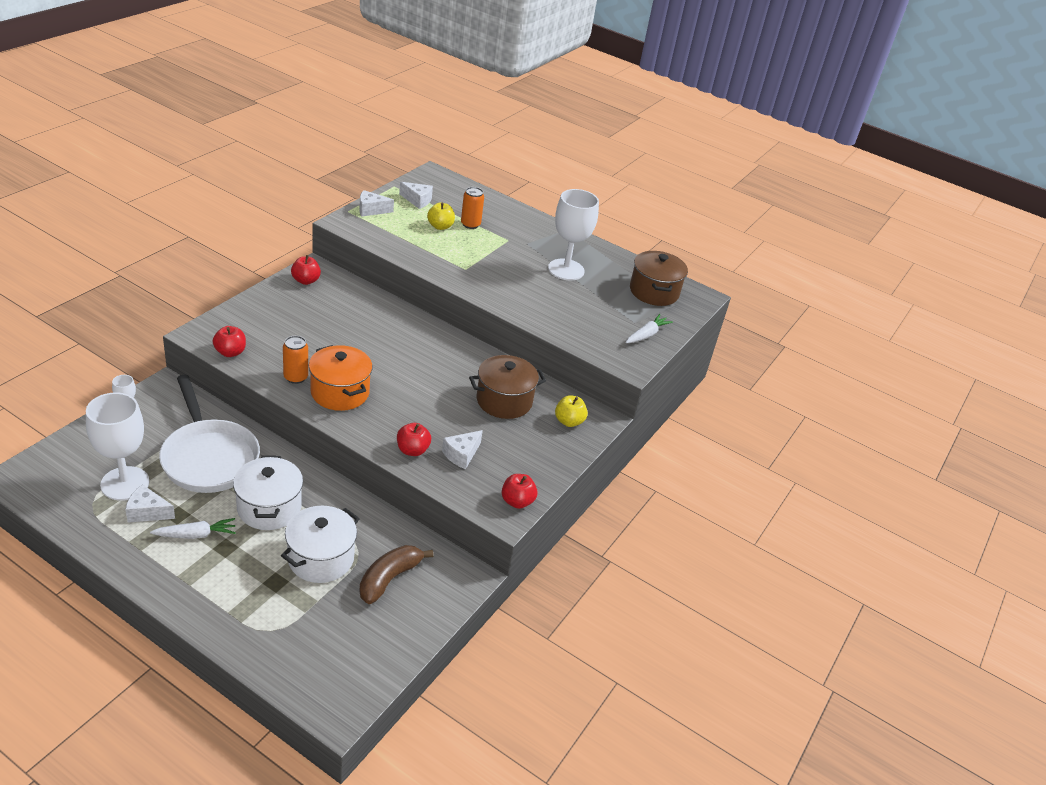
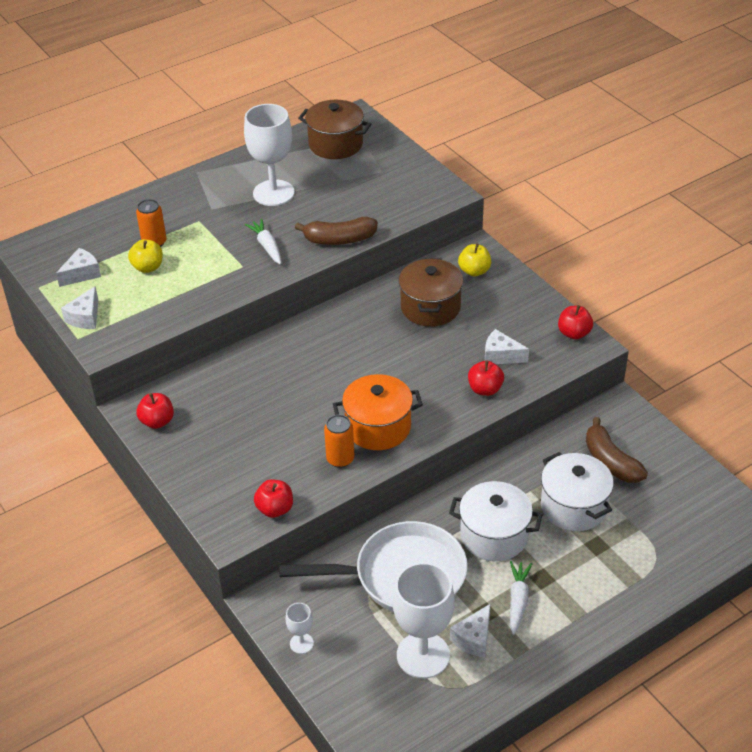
camera: 60 degrees left, 5 degrees up
(461, 454) = (501, 356): white cheese -> white cheese turned 135 degrees clockwise
(527, 312) = (339, 239): none -> brown banana
(646, 335) = (404, 170): white carrot -> white carrot (267, 246)

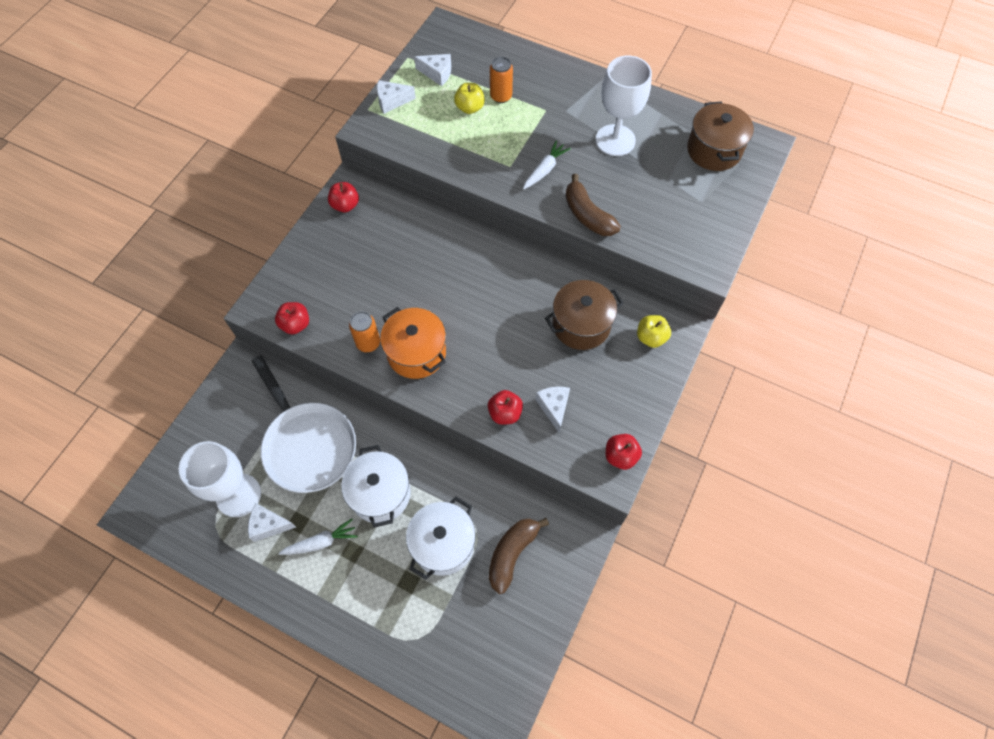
camera: 60 degrees right, 20 degrees up
(301, 643) = (216, 407): white goblet -> none

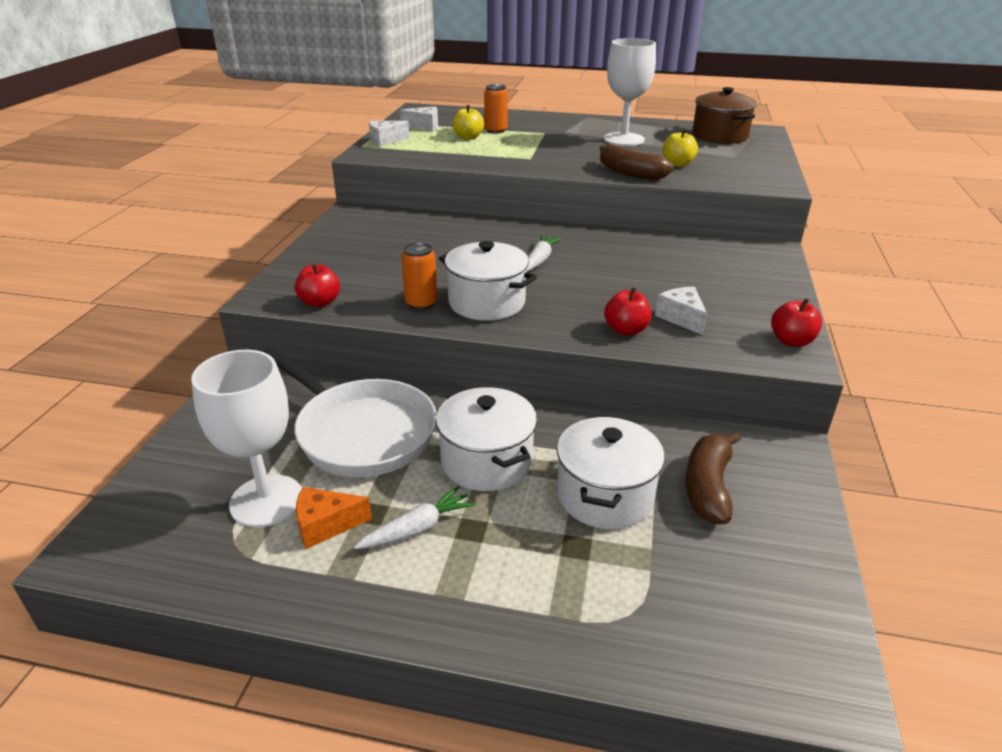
camera: 15 degrees left, 30 degrees down
(269, 525) = (326, 525): white cheese -> orange cheese
(345, 205) = (351, 223): red apple -> none
(416, 353) = (486, 303): orange pot -> white pot
(544, 170) = (567, 157): white carrot -> white carrot (539, 260)
(581, 325) = (666, 262): brown pot -> none
(651, 337) = (748, 260): yellow apple -> yellow apple (677, 164)

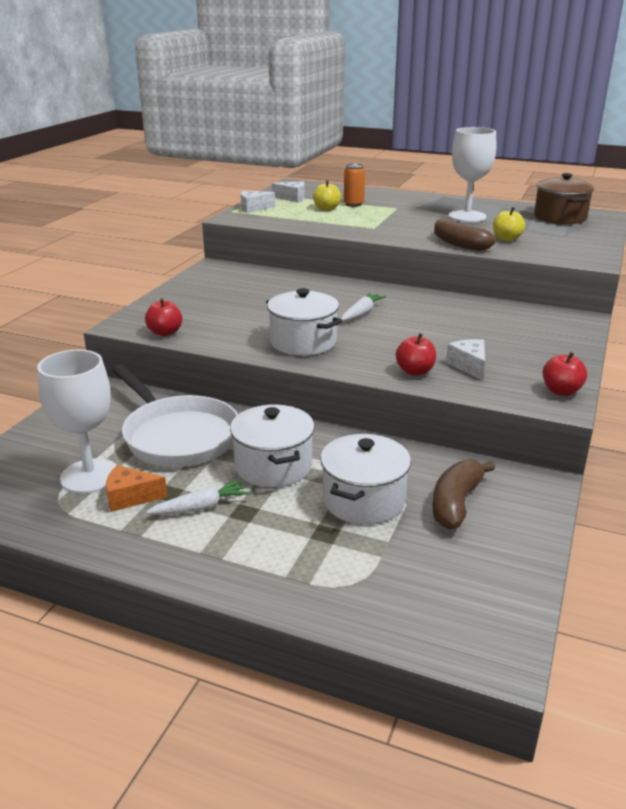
camera: 10 degrees right, 5 degrees down
(421, 303) = (248, 339): orange can -> none

